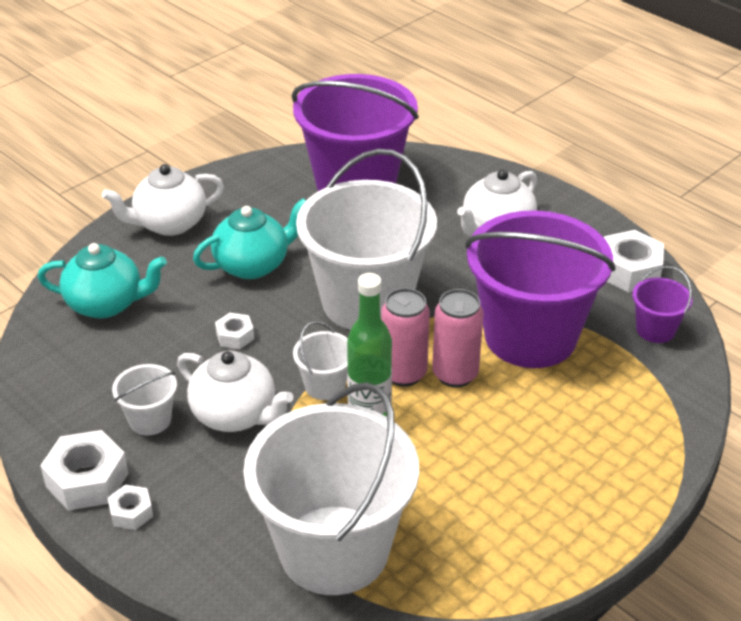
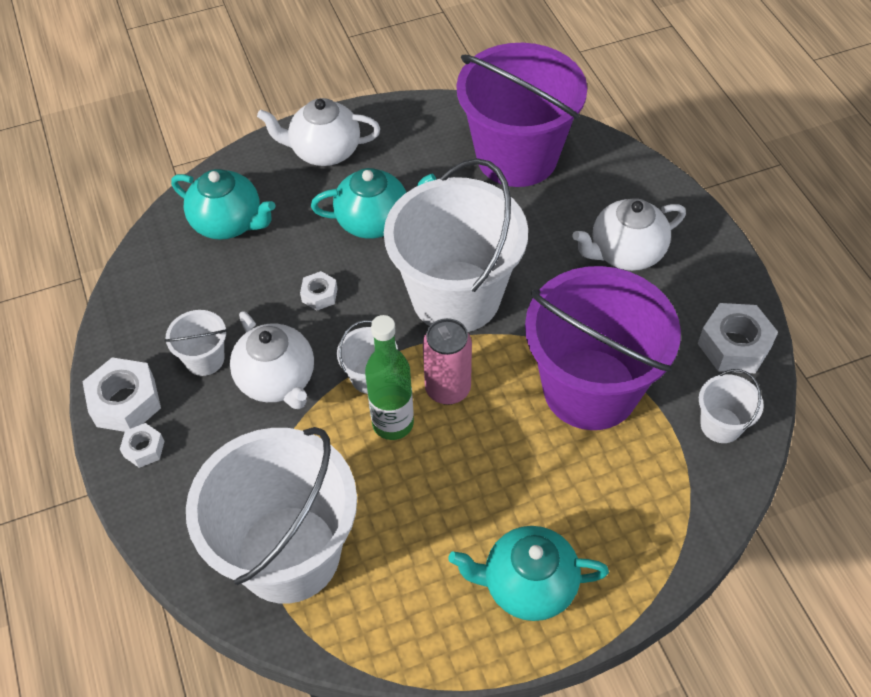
camera: 25 degrees right, 15 degrees up
(455, 374) = (494, 407): pink can -> none
(570, 499) = (527, 585): none -> turquoise teapot
(655, 330) = (721, 425): purple bucket -> white bucket

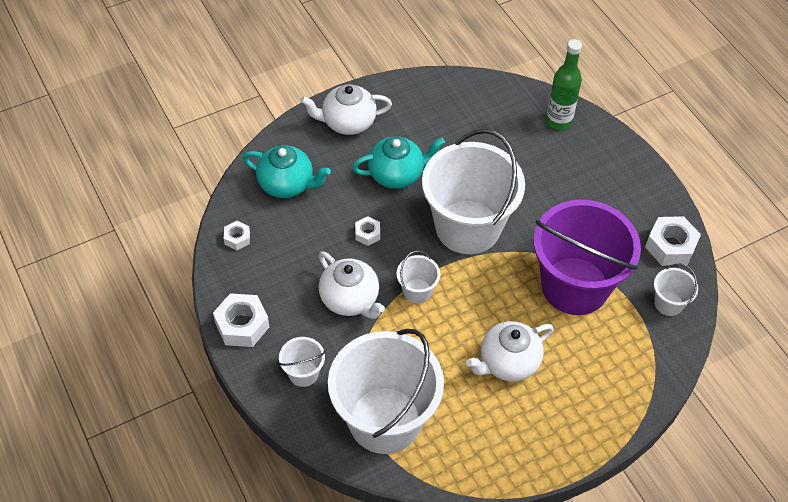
camera: 10 degrees left, 0 degrees up
(144, 449) = (264, 357): white nut -> white nut (237, 238)
(205, 359) = (293, 289): white bucket -> white bucket (303, 373)
(393, 423) = (440, 323): green bottle -> green bottle (558, 121)
(447, 389) = (474, 295): pink can -> none
(517, 157) = (493, 116): purple bucket -> none
(527, 585) = (553, 424): turquoise teapot -> none
(625, 253) = (584, 184): white teapot -> white teapot (508, 362)

